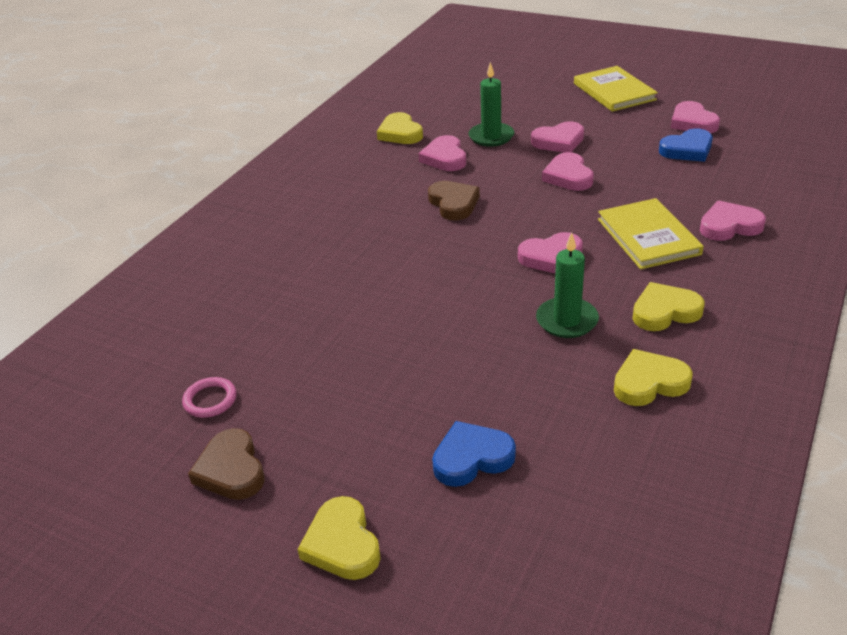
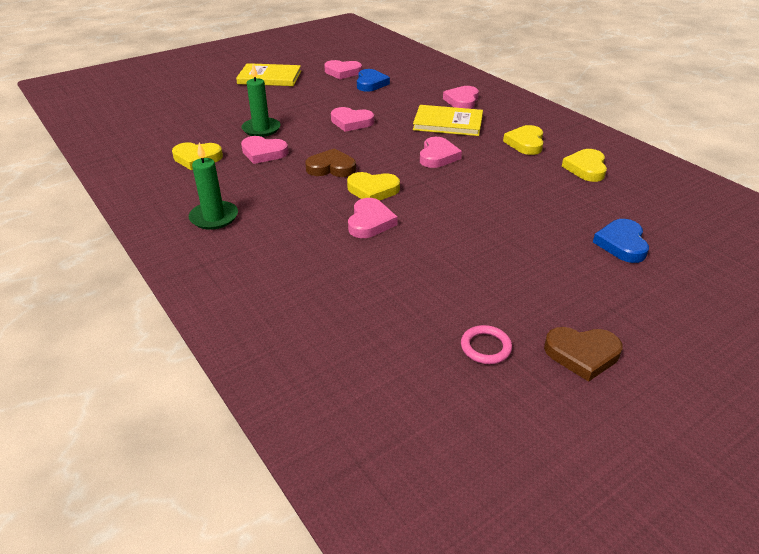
camera: 65 degrees left, 0 degrees up
(342, 544) = (683, 318): yellow heart -> yellow heart (373, 190)
(559, 141) = (304, 111): pink heart -> pink heart (370, 222)
(567, 320) = (509, 172): green candle -> green candle (214, 217)

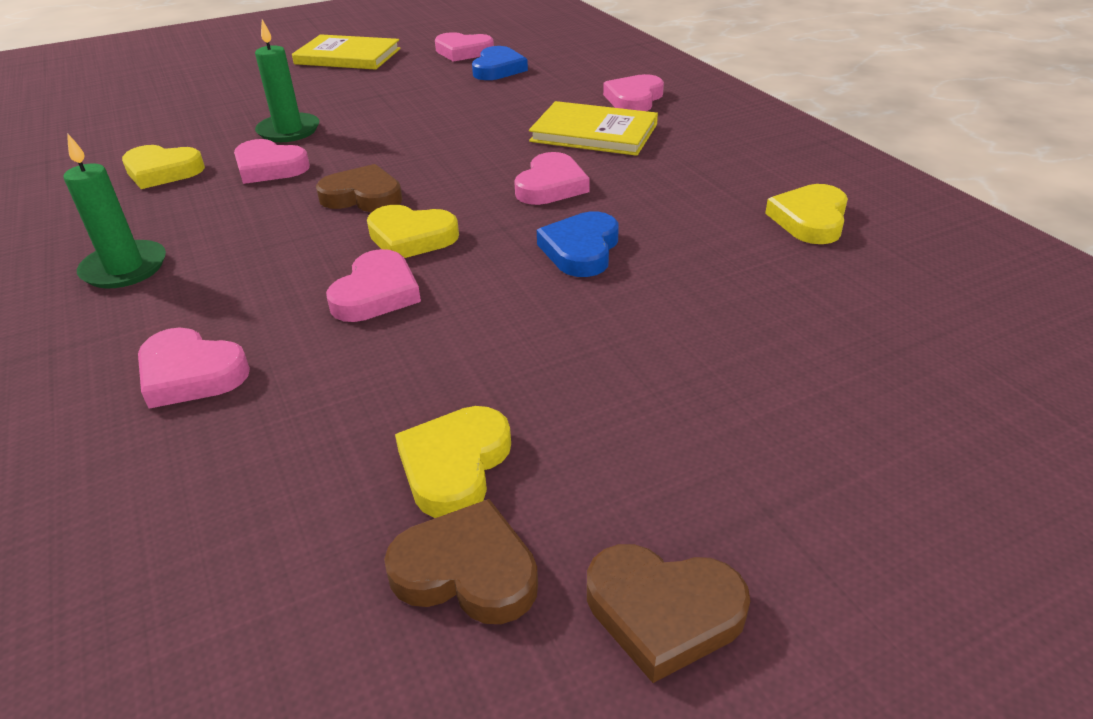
camera: 10 degrees right, 0 degrees up
(351, 122) = (436, 126): pink heart -> pink heart (191, 374)
(485, 347) = (466, 570): pink ring -> brown heart
(525, 143) = (715, 171): yellow heart -> yellow heart (455, 465)
(622, 244) = (832, 369): blue heart -> blue heart (581, 250)

